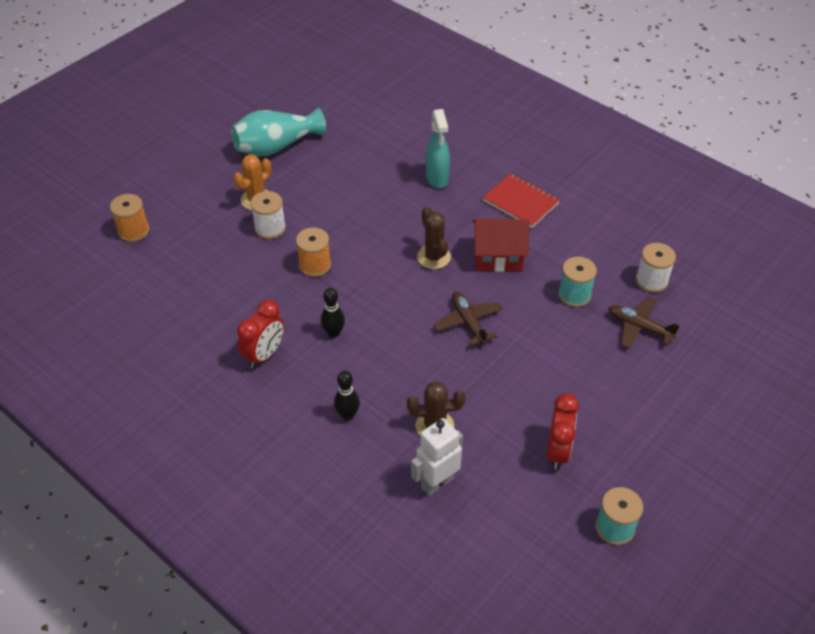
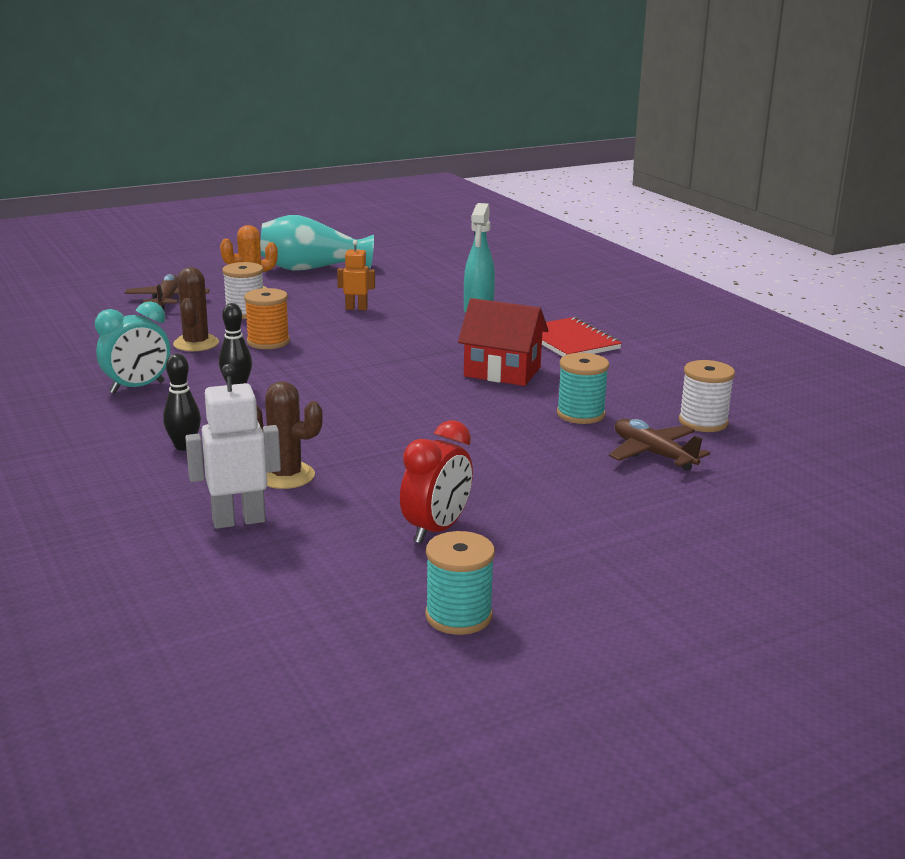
camera: 20 degrees right, 25 degrees down
(133, 231) = (97, 292): orange spool -> none
(264, 354) = (137, 388): red clock -> turquoise clock
(348, 198) = (356, 308): none -> orange robot
(433, 257) = (419, 359): brown cactus -> brown cactus (196, 343)
(468, 322) = (415, 410): brown plane -> brown plane (167, 300)

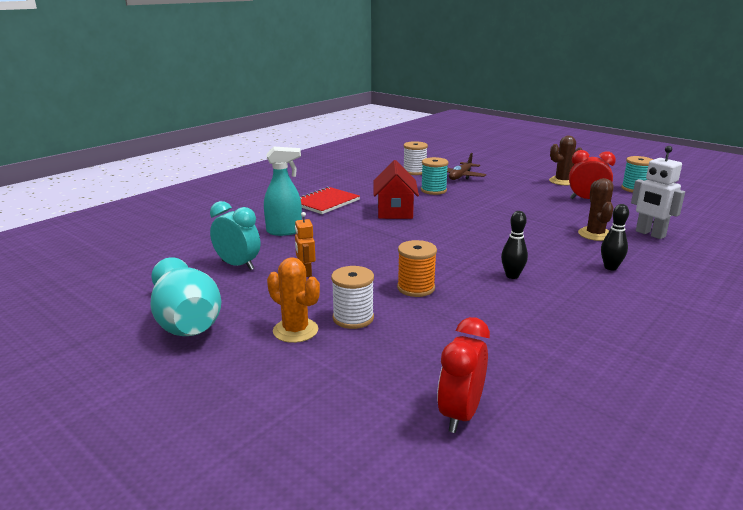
camera: 110 degrees left, 0 degrees up
(77, 320) = (460, 414): none -> red clock
(137, 388) = (562, 312): turquoise clock -> turquoise clock (238, 265)
(167, 300) = (347, 376): brown plane -> none
(196, 343) = (451, 317): brown cactus -> brown cactus (562, 181)

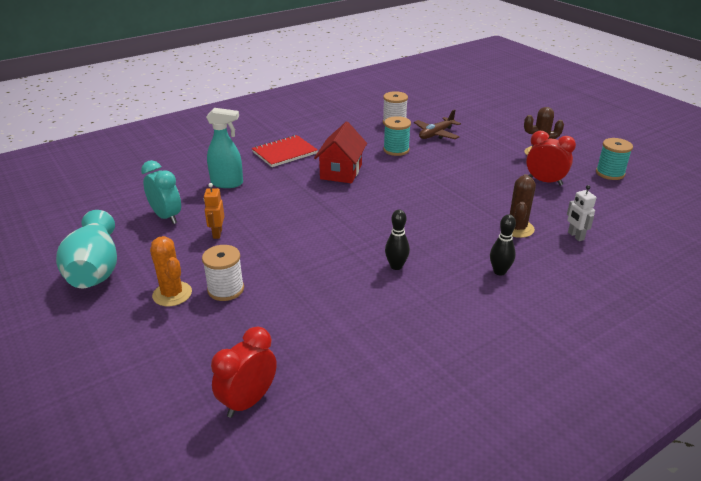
camera: 15 degrees right, 10 degrees up
(416, 288) = (299, 266): orange spool -> none
(650, 234) = (575, 236): white robot -> white robot, size x0.63

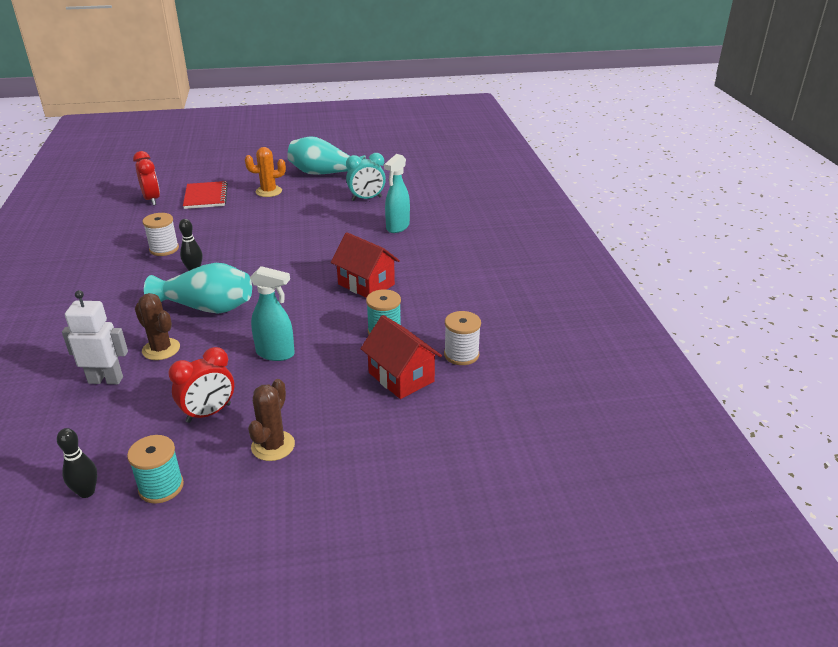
camera: 115 degrees right, 0 degrees up
(217, 233) = (322, 213): orange robot -> none
(226, 289) = (252, 207): white spool -> white spool (164, 249)
(284, 152) = (435, 263): red notebook -> red notebook (206, 197)
(436, 134) = (401, 377): brown plane -> red house
(444, 231) = (207, 307): none -> turquoise vase
(463, 179) = (276, 353): none -> turquoise spray bottle
(499, 271) = (126, 313): black bowling pin -> black bowling pin (86, 492)
(575, 236) = (106, 380): white robot -> white robot, size x1.59

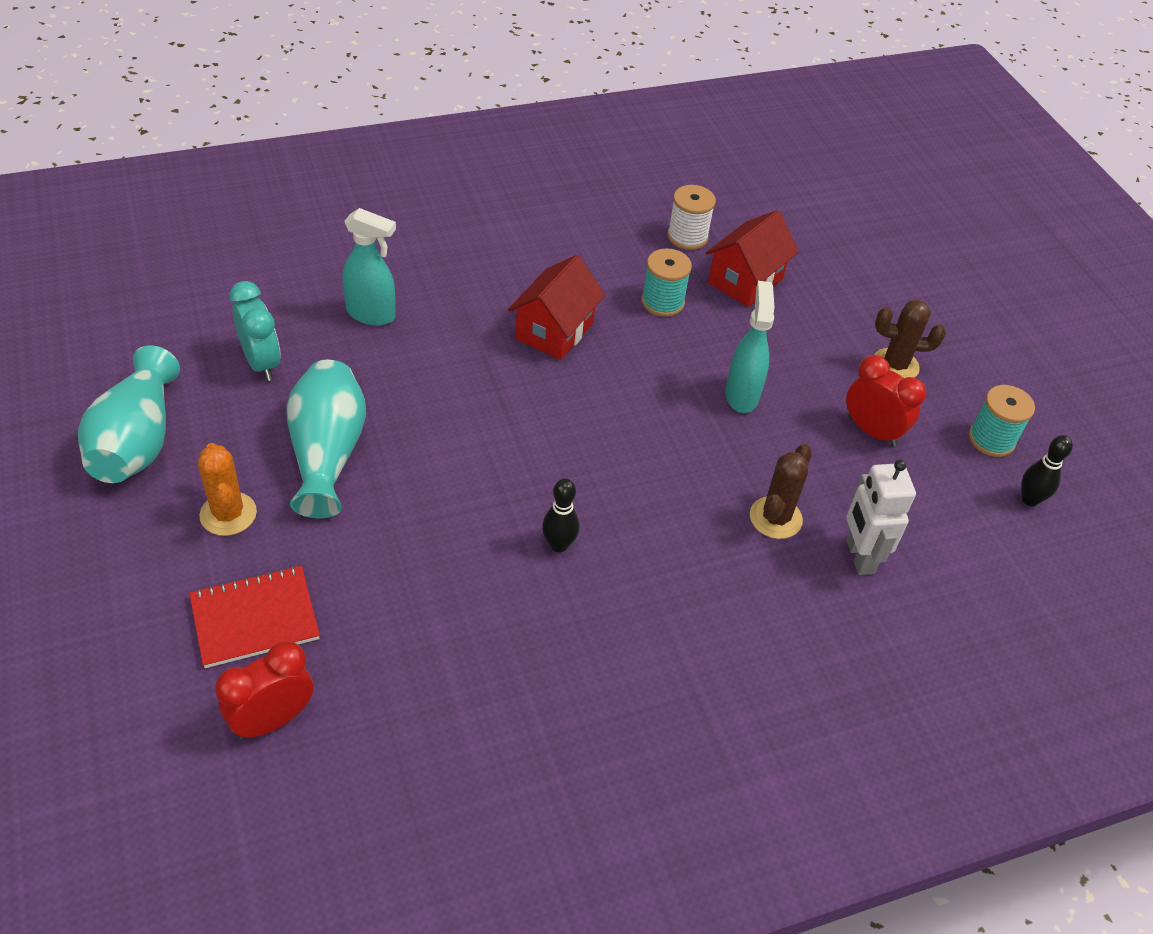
camera: 105 degrees left, 15 degrees up
(164, 249) = (493, 615): white spool -> none
(207, 307) = (661, 496): turquoise vase -> turquoise vase (327, 453)

